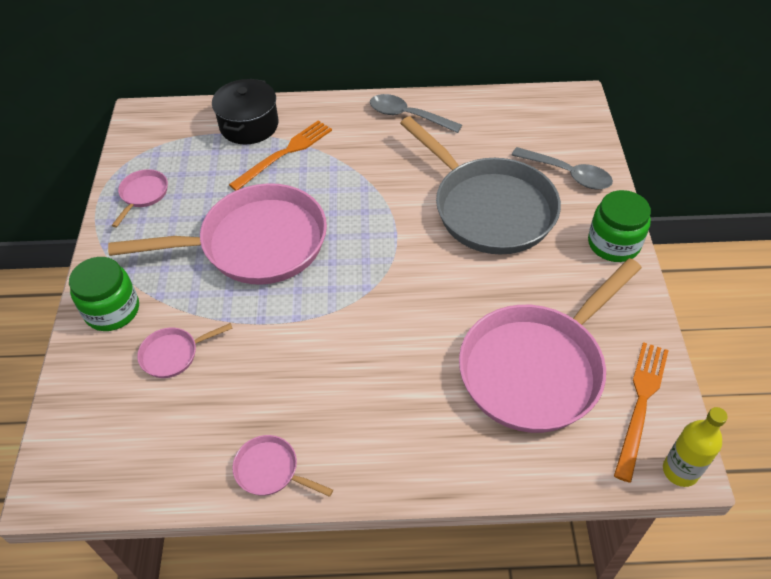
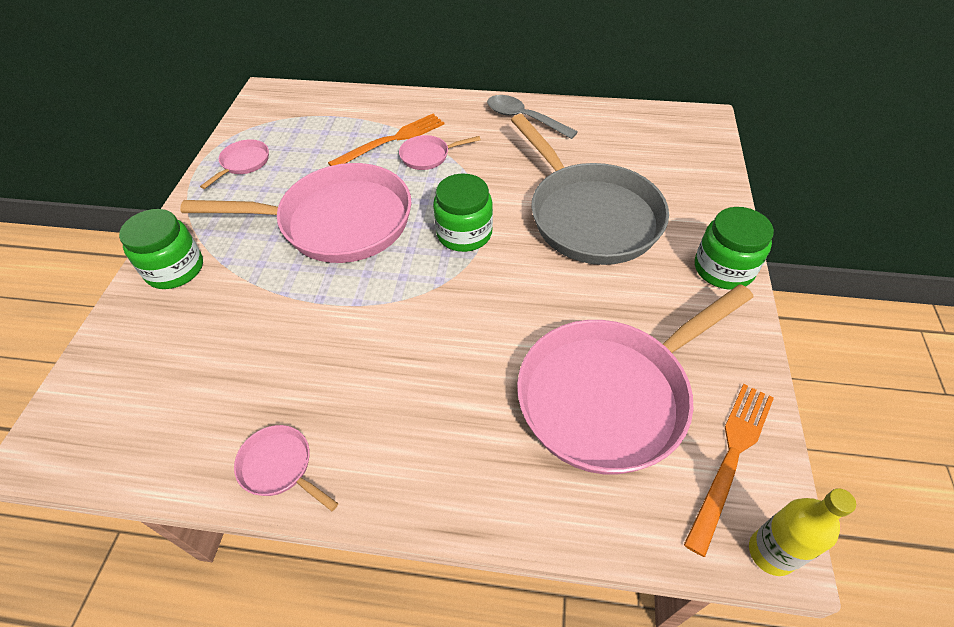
camera: 10 degrees right, 0 degrees up
(173, 354) = (219, 322): pink pan -> pink pan (428, 156)
(249, 125) = (365, 111): black pot -> none
(378, 240) = (464, 233): none -> green jar
(568, 174) = (682, 191): grey spoon -> none

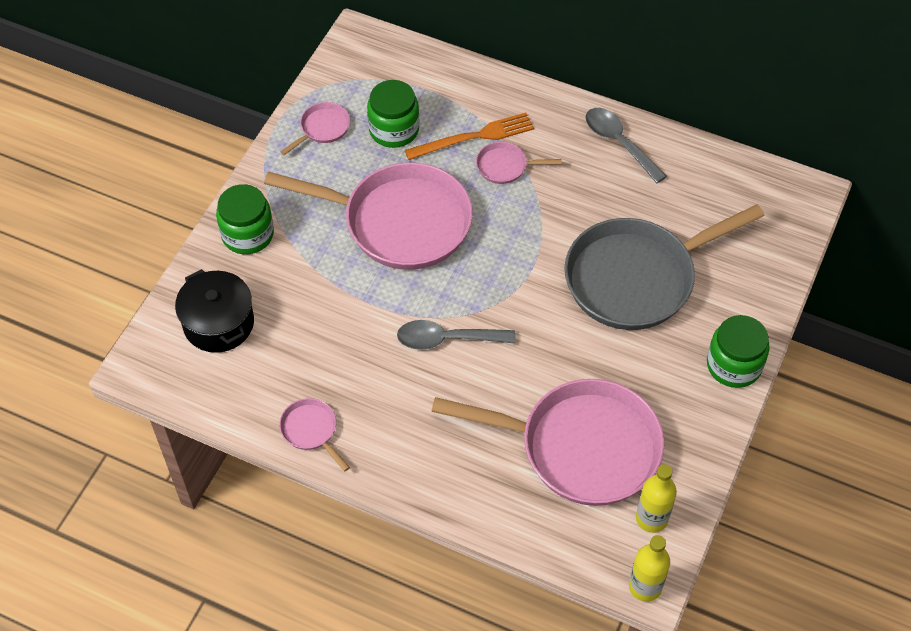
camera: 15 degrees right, 5 degrees up
(147, 368) = (219, 323): none -> black pot
(419, 318) = (447, 339): none -> grey spoon
(464, 233) = (512, 266): green jar -> green jar (394, 130)
(589, 216) = (636, 278): grey pan -> grey pan turned 75 degrees clockwise
(610, 395) = (580, 447): pink pan -> pink pan turned 150 degrees counterclockwise
(731, 457) = (651, 518): orange fork -> yellow bottle

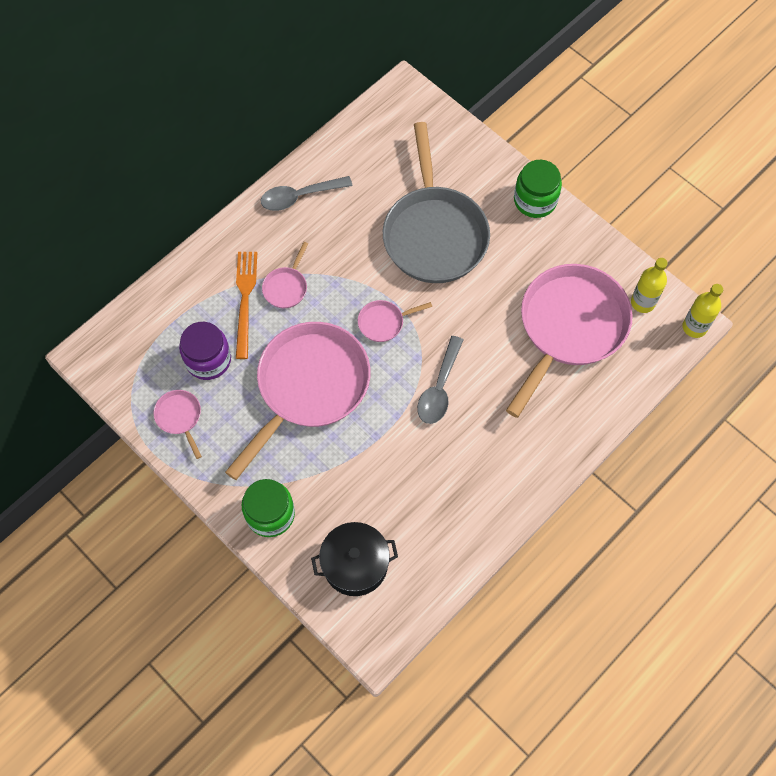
camera: 70 degrees left, 10 degrees up
(311, 430) = (488, 519): pink pan -> pink pan (384, 322)
(394, 130) = (208, 360): green jar -> purple jar

